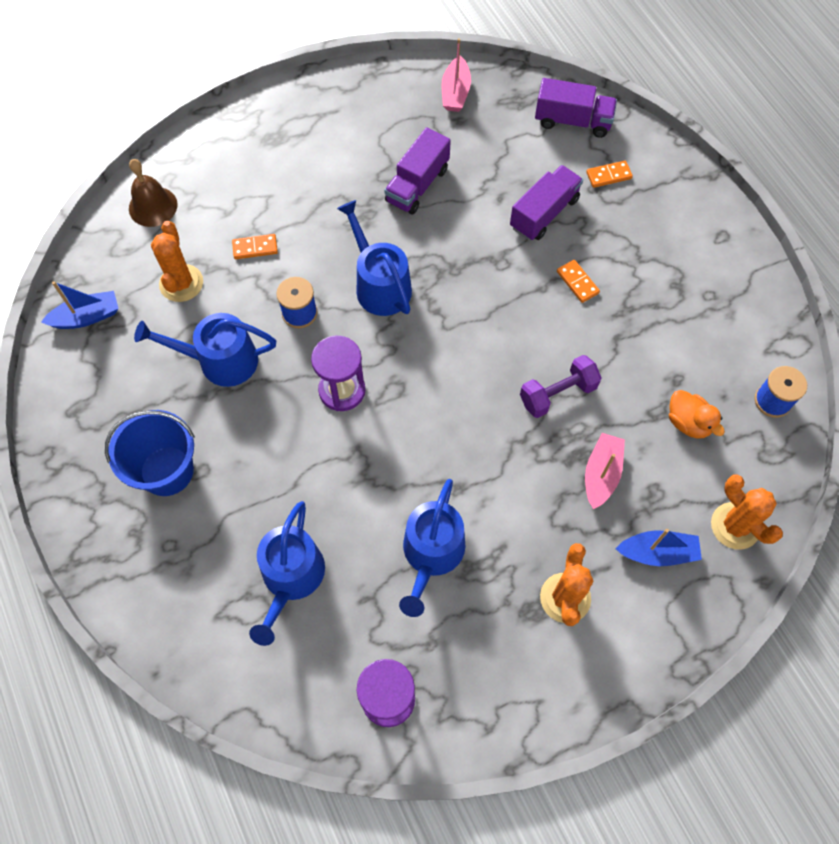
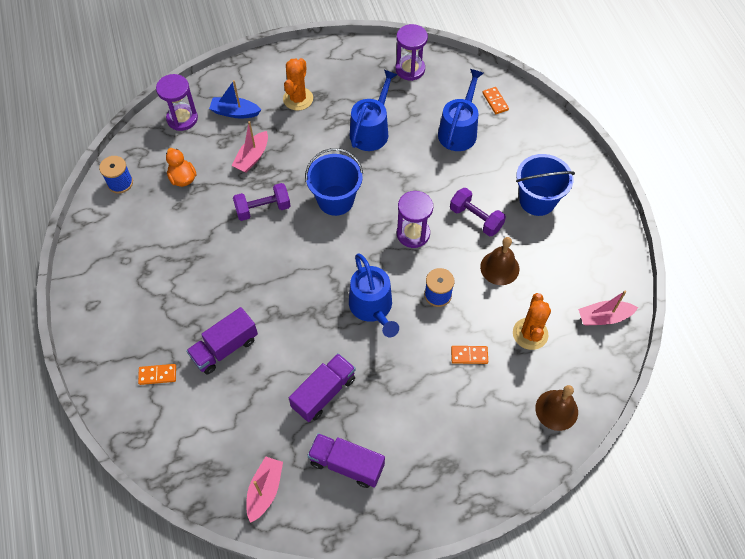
camera: 170 degrees left, 5 degrees down
(87, 317) = (604, 317): blue boat -> pink boat
(220, 361) = (499, 268): blue watering can -> brown bell
(256, 427) = (475, 219): none -> purple dumbbell
(459, 423) = (335, 200): none -> blue bucket
(572, 121) = (166, 437): purple truck -> purple truck (346, 464)
(577, 282) = (219, 285): orange domino -> orange domino (495, 101)
(735, 526) = (182, 119): orange cactus -> purple hourglass

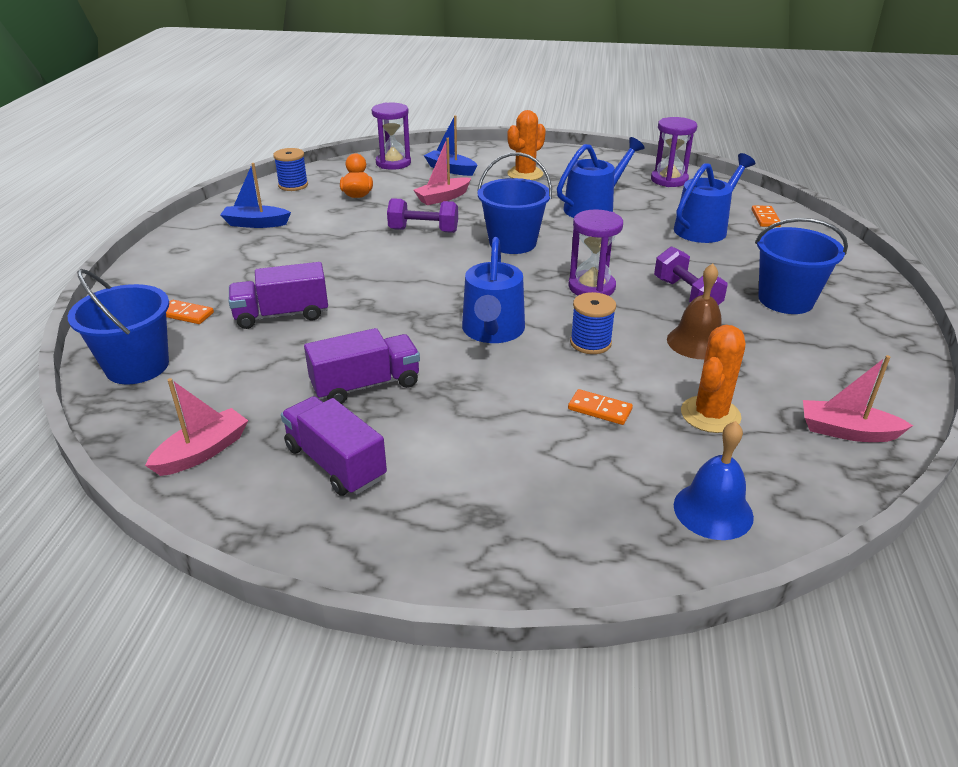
camera: 25 degrees right, 25 degrees down
(128, 248) = (256, 224): none -> blue boat
(166, 439) = (137, 366): none -> blue bucket
(556, 410) = (713, 510): brown bell -> blue bell

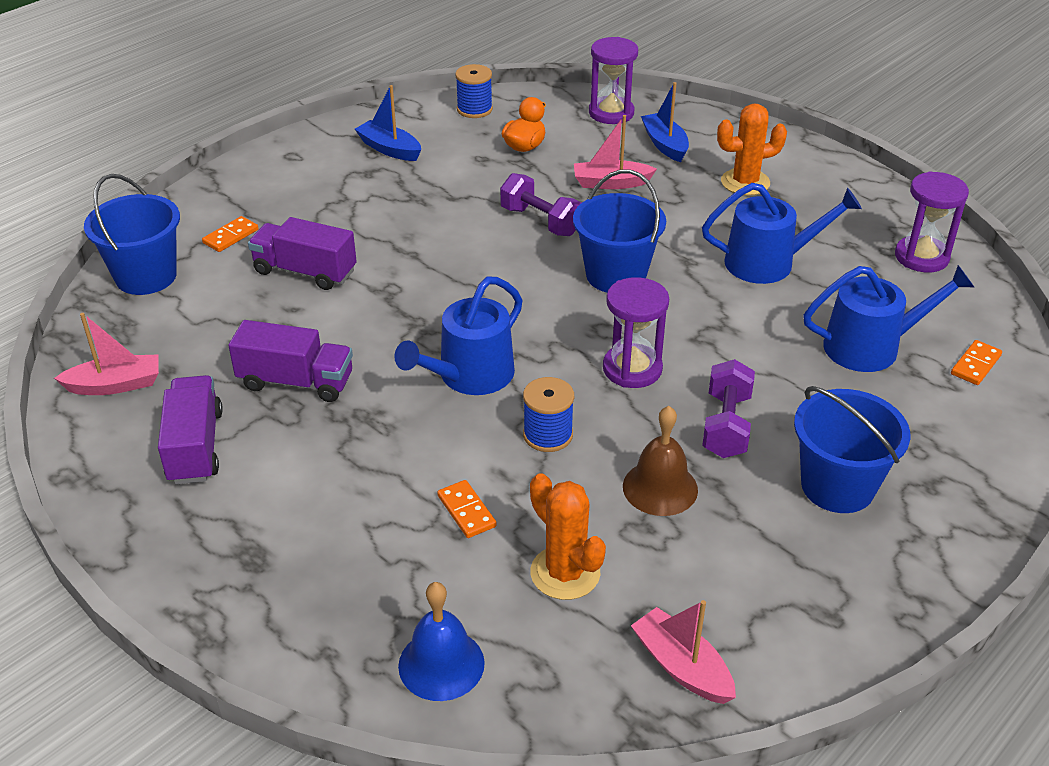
camera: 35 degrees right, 5 degrees up
(186, 314) = (230, 236): orange domino -> orange domino turned 75 degrees clockwise
(710, 415) = (565, 573): orange cactus -> orange cactus turned 75 degrees clockwise

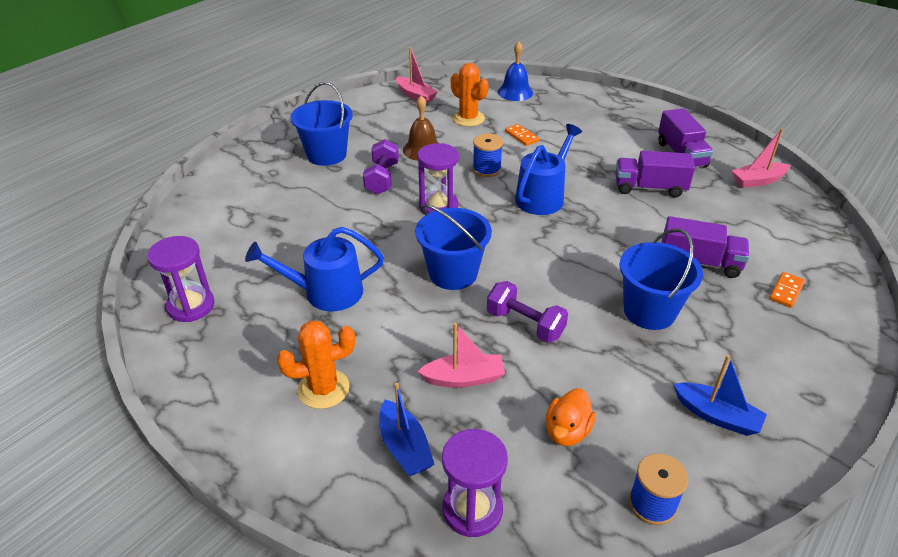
camera: 175 degrees right, 0 degrees up
(146, 276) = (817, 251): blue bucket -> blue bucket (649, 311)
(870, 347) = (272, 229): blue watering can -> none
(975, 365) = (206, 221): orange domino -> none

